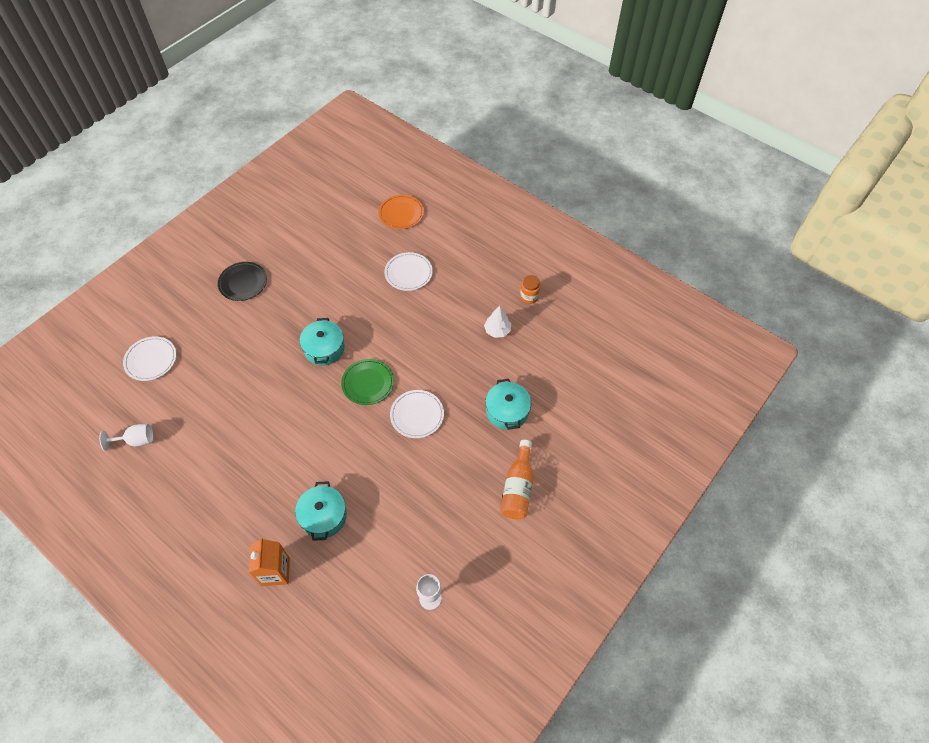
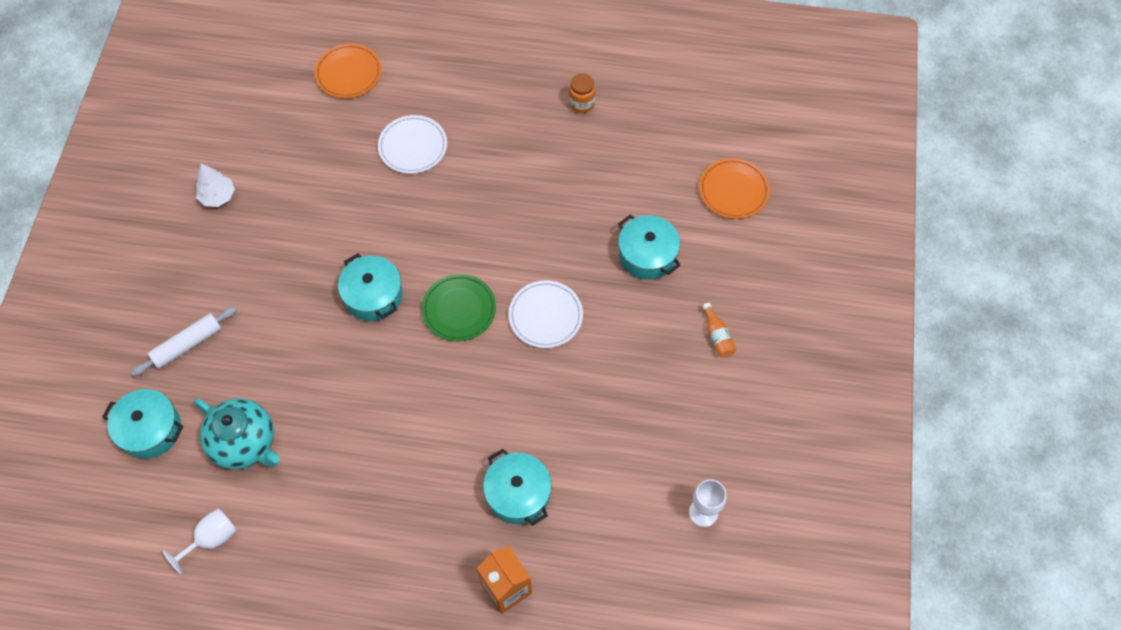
camera: 30 degrees left, 5 degrees up
(151, 360) = (150, 430): white plate -> turquoise pot
(193, 396) = (245, 443): none -> turquoise teapot
(204, 322) = (187, 344): none -> white rolling pin
(243, 283) = (201, 266): black plate -> none
(497, 330) = (571, 164): white tree -> white tree (218, 196)
(518, 488) = (717, 336): orange bottle -> orange bottle, size x0.55
(592, 399) = (733, 190): none -> orange plate

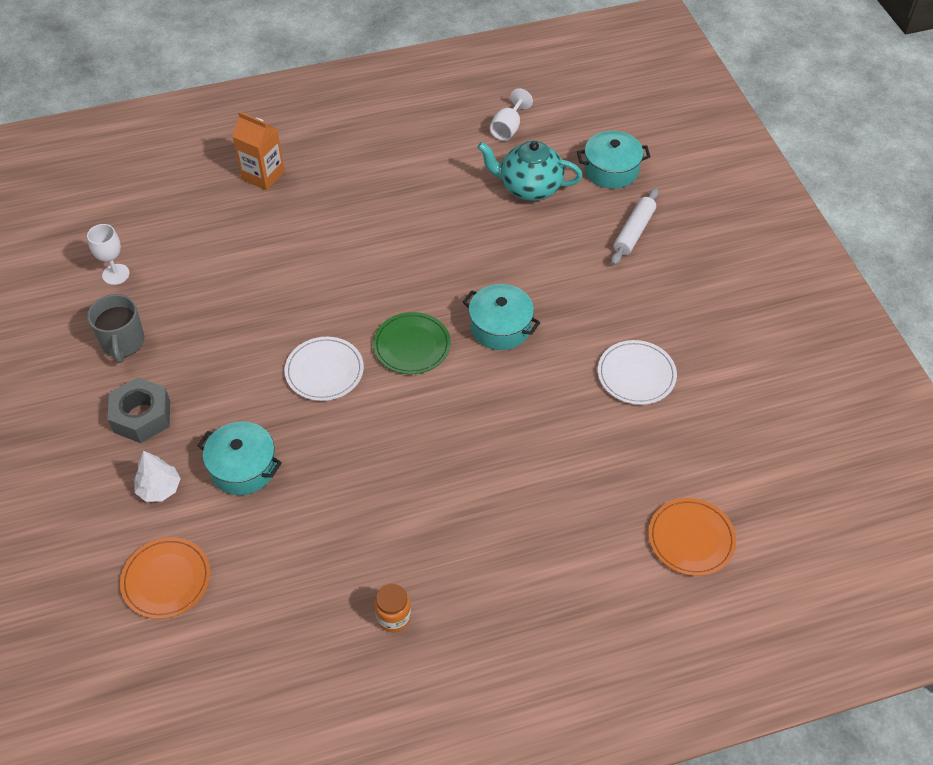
camera: 155 degrees right, 10 degrees down
(218, 196) = (716, 354): white tree -> white tree (159, 489)
(413, 146) = (559, 482): white plate -> white plate (636, 375)
(518, 494) = (283, 233): turquoise pot -> none
(716, 423) = (123, 343): none -> grey mug
(717, 336) = (142, 416): orange bottle -> grey nut

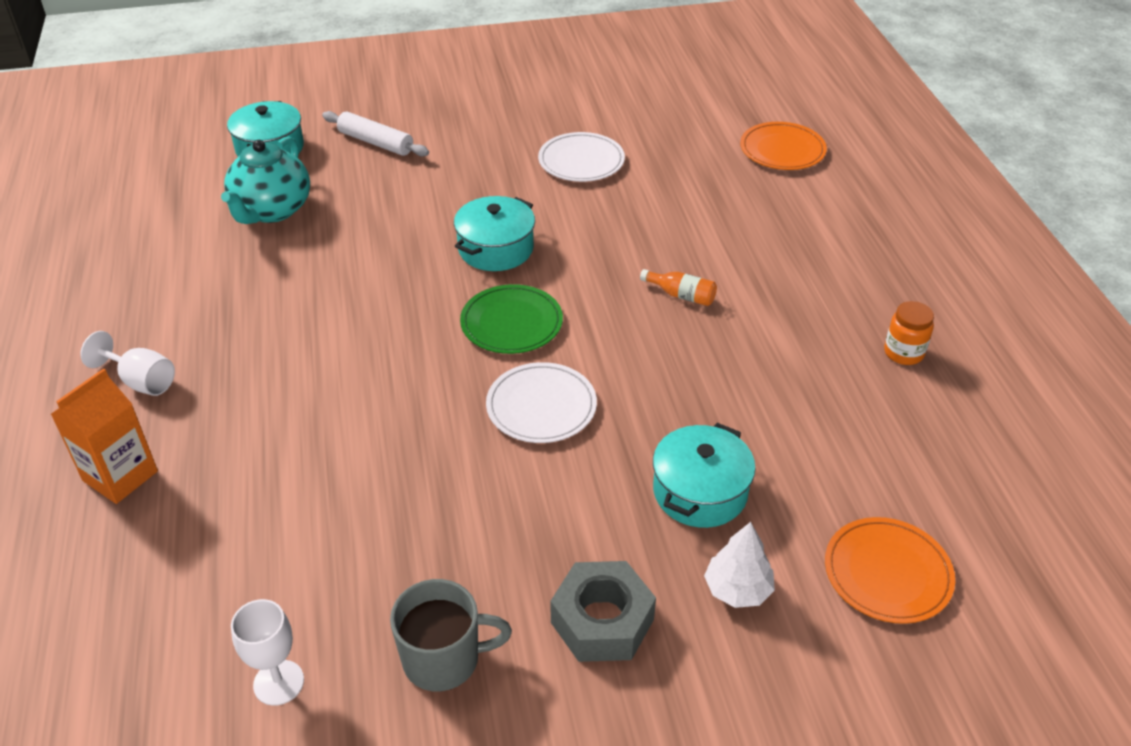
camera: 85 degrees left, 10 degrees down
(454, 454) = (681, 295): none -> orange bottle
(508, 128) = (153, 220): white goblet -> white goblet (141, 381)

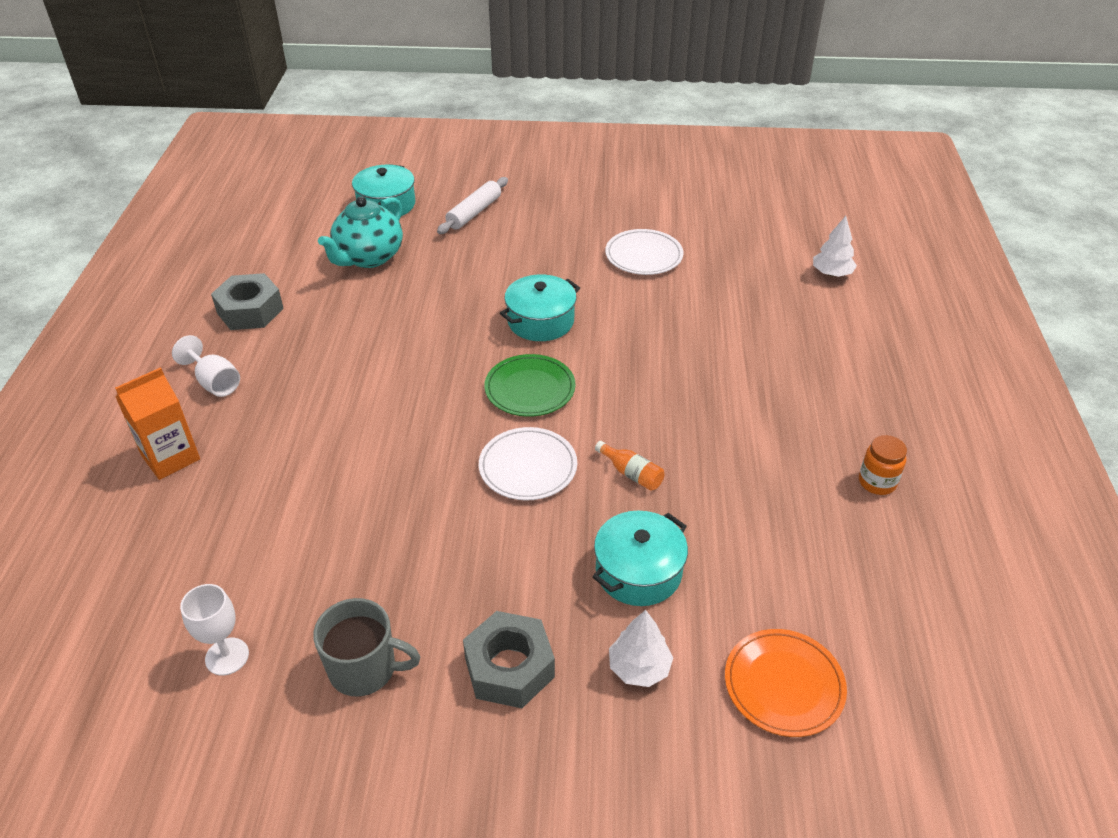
camera: 15 degrees right, 0 degrees up
(152, 293) = (250, 311): none -> grey nut
(376, 142) = (474, 212): white rolling pin -> white rolling pin turned 75 degrees clockwise
(681, 295) = (688, 391): orange bottle -> orange bottle (631, 473)
(782, 150) = (831, 273): orange plate -> white tree

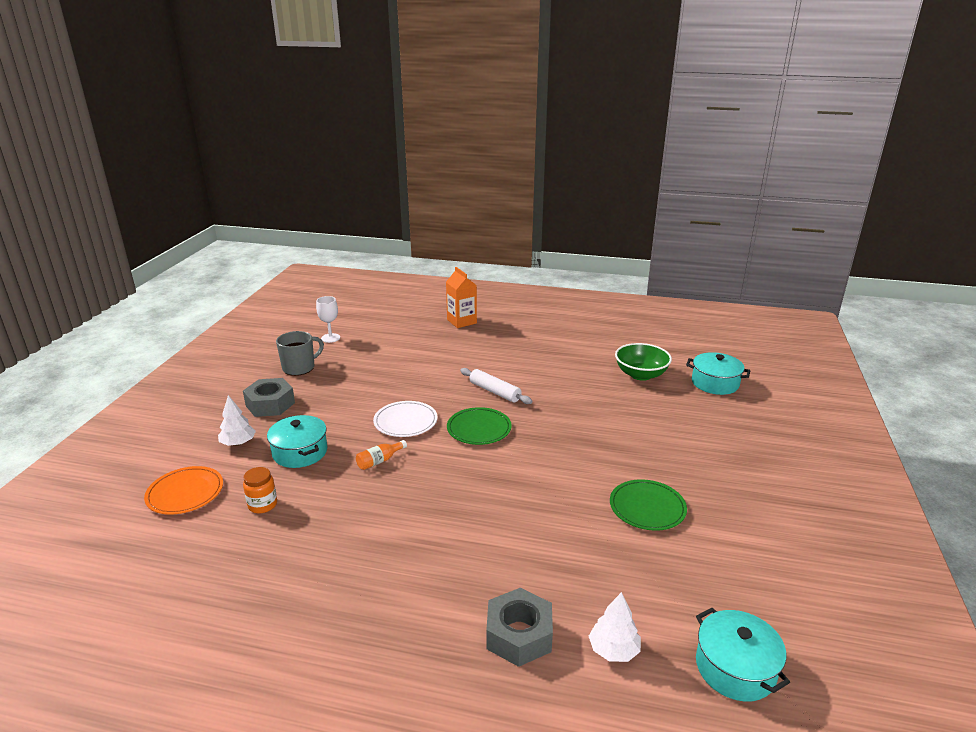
camera: 100 degrees right, 15 degrees down
(215, 382) = (516, 329): white goblet -> none
(250, 311) = (582, 337): grey nut -> grey nut (519, 635)
(365, 669) = (299, 368): grey mug -> grey mug turned 150 degrees counterclockwise
(368, 257) = (641, 374): turquoise teapot -> green bowl
(474, 212) = (709, 421): white rolling pin -> white rolling pin (495, 392)
(540, 321) = (555, 440): turquoise pot -> turquoise pot (735, 668)
(643, 255) = (647, 507): white plate -> green plate
(877, 482) = (305, 587): orange jar -> orange jar (262, 505)

